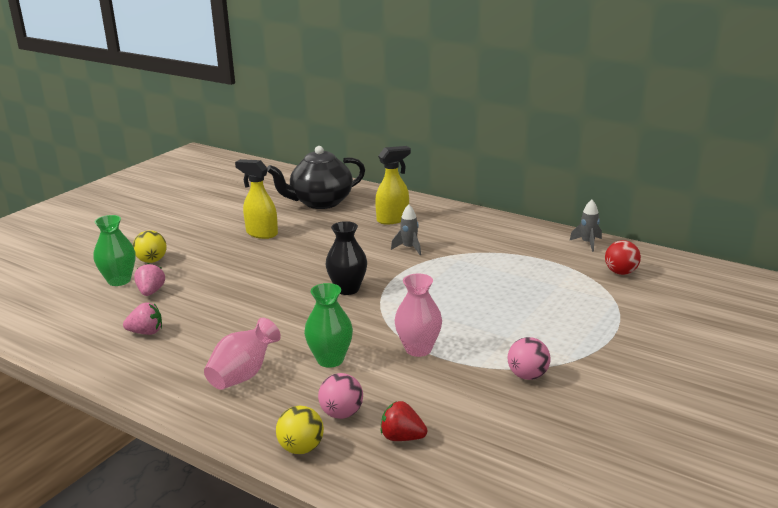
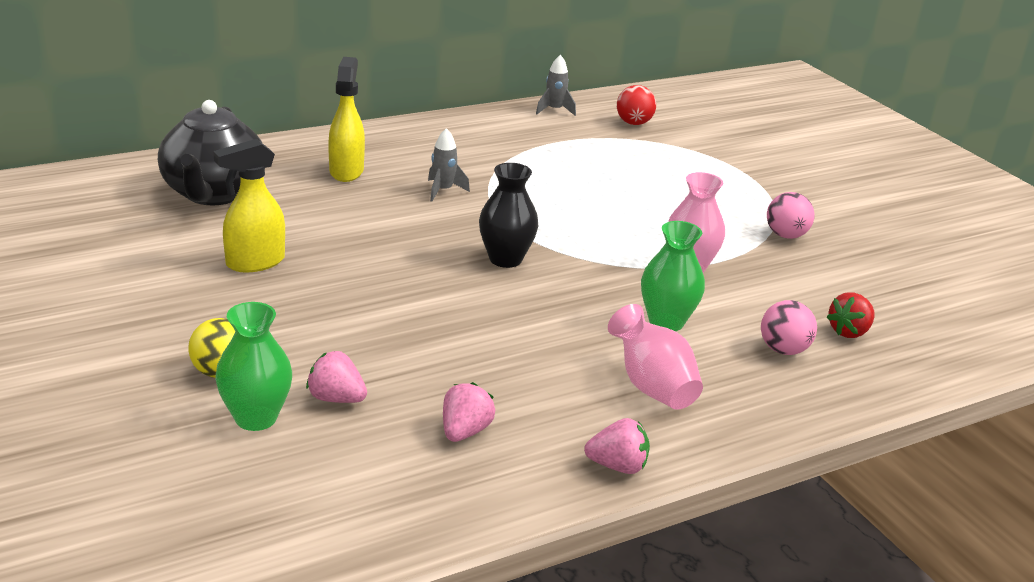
camera: 65 degrees left, 5 degrees up
(144, 386) = (617, 466): none -> pink strawberry
(301, 448) = (833, 393): yellow ball -> none

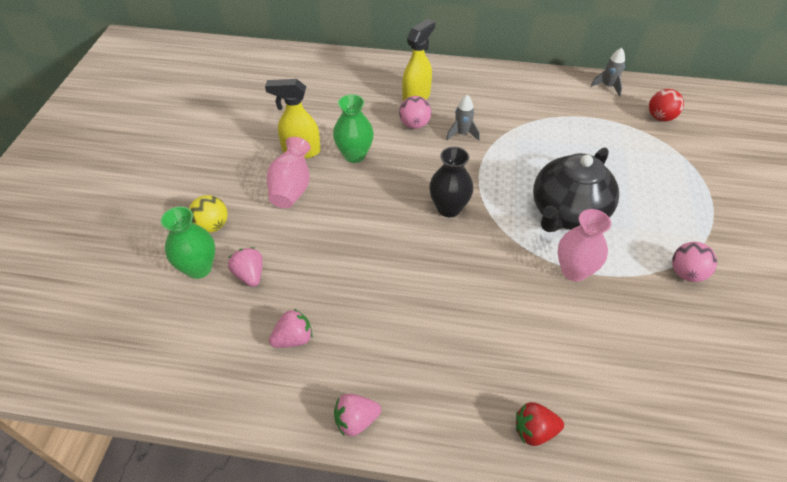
camera: 40 degrees right, 20 degrees up
(213, 193) = (327, 89): black teapot -> black teapot (567, 213)
(617, 466) = (356, 420): pink strawberry -> pink strawberry turned 120 degrees clockwise
(652, 386) = (443, 365): pink vase -> pink vase (292, 188)
(666, 322) = (508, 313): green vase -> green vase (354, 155)
(783, 350) = (574, 383): pink ball -> pink ball (414, 124)
(849, 332) = (648, 393): red strawberry -> red strawberry (534, 430)

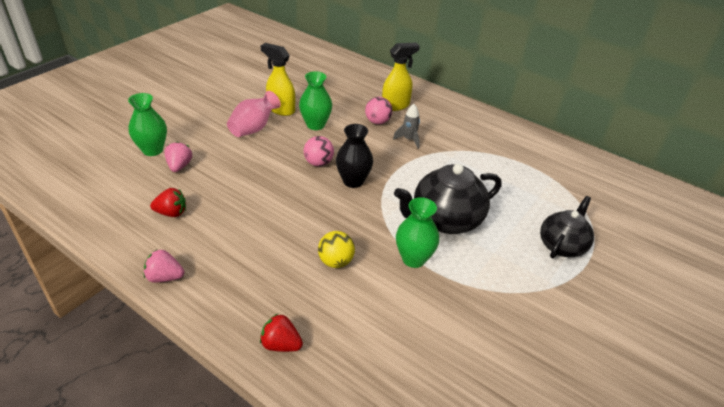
camera: 25 degrees right, 10 degrees down
(212, 226) = (183, 130): yellow ball -> yellow ball (336, 261)
(293, 339) = (171, 213): pink strawberry -> red strawberry
(574, 271) = (413, 259): pink vase -> green vase
(608, 86) = (565, 150): grey rocket -> none
(660, 117) = (594, 187): red ball -> none
(681, 193) = (562, 245): none -> black teapot
(686, 273) = (511, 301): pink ball -> pink ball (318, 163)

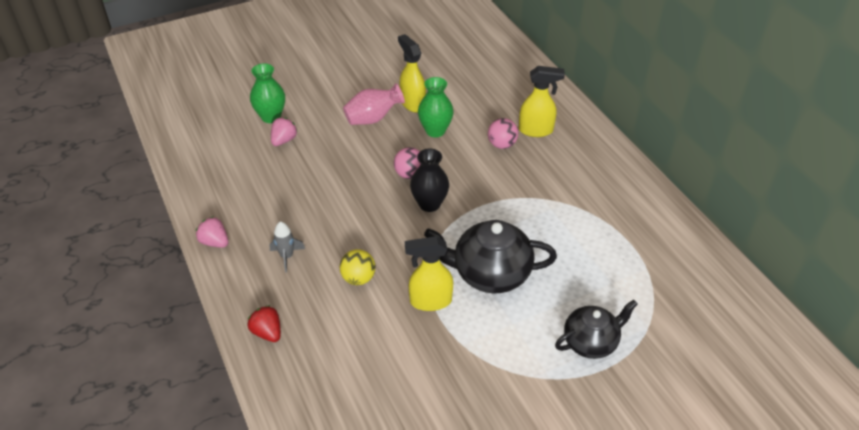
camera: 30 degrees right, 5 degrees up
(171, 213) = (252, 185): red strawberry -> none
(409, 140) = (520, 175): grey rocket -> grey rocket (287, 256)
(413, 259) = (430, 301): green vase -> yellow spray bottle

